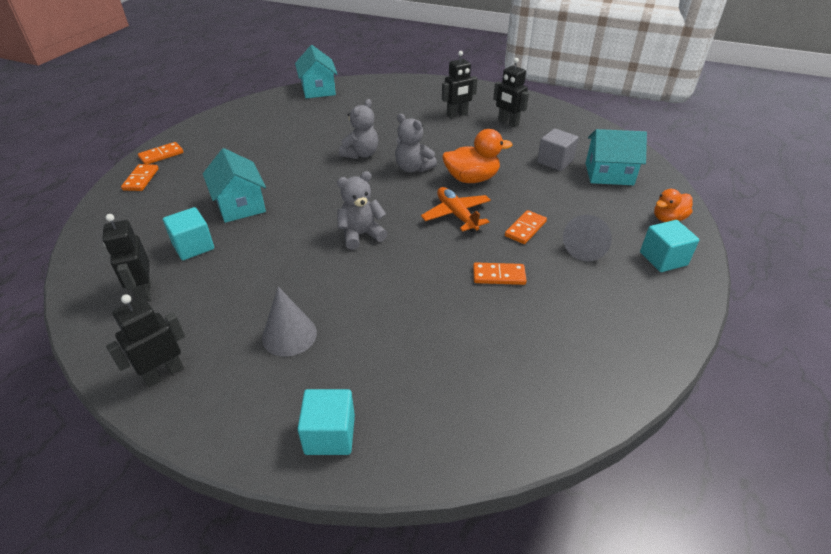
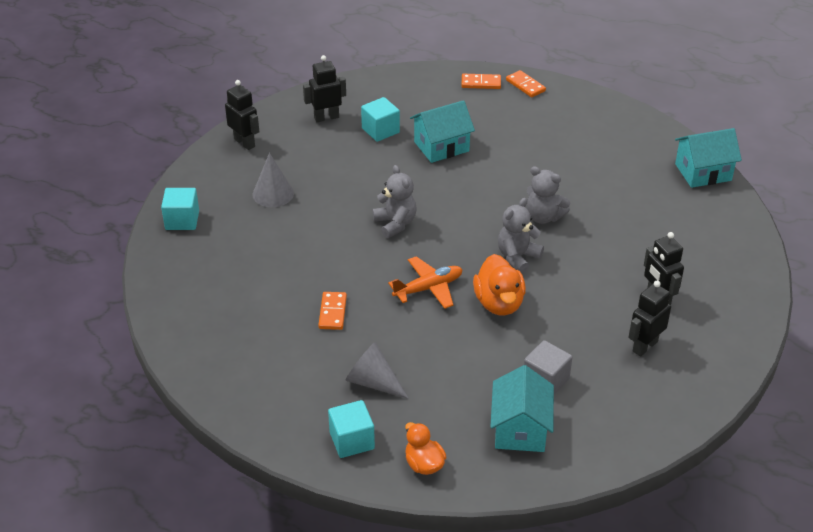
camera: 90 degrees right, 0 degrees up
(525, 229) = (404, 338): orange domino -> none

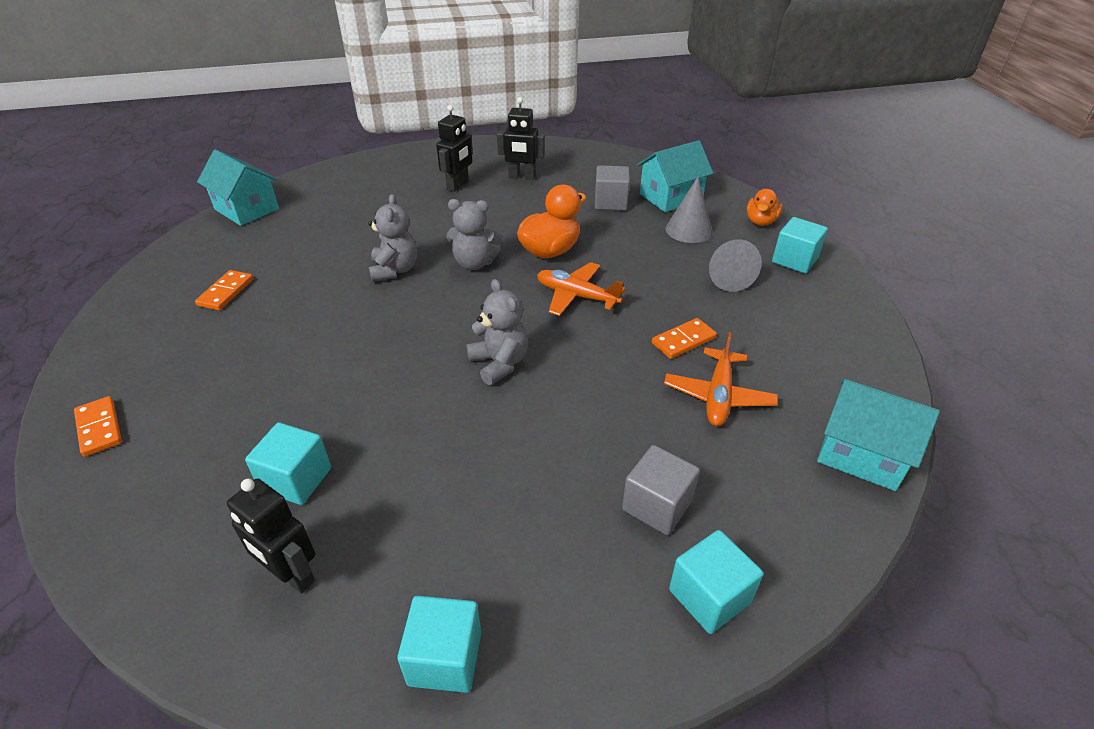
camera: 125 degrees left, 0 degrees up
(238, 231) = (657, 505): none -> grey cube
(244, 143) = (445, 658): black robot -> turquoise cube
(273, 194) = (546, 518): grey cone -> grey cone (689, 230)
(274, 297) = (718, 395): none -> orange plane
(395, 224) = (499, 363): grey teddy bear -> grey teddy bear turned 120 degrees clockwise
(441, 146) = (303, 396): turquoise house -> turquoise house (861, 453)
(525, 85) = (95, 380): orange domino -> orange domino (226, 292)

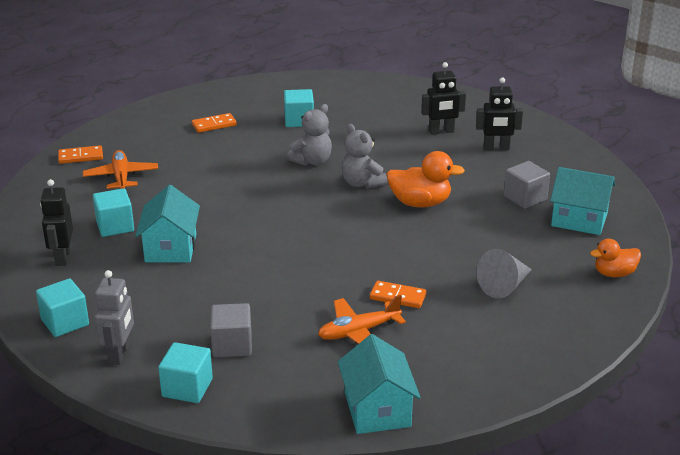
camera: 50 degrees right, 10 degrees down
(99, 428) = (80, 157): orange domino -> orange domino turned 60 degrees clockwise
(247, 209) = (294, 83): turquoise house -> turquoise house (171, 248)
(499, 363) = (278, 240): grey teddy bear -> none
(522, 177) = (496, 148): black robot -> black robot turned 60 degrees counterclockwise
(577, 296) = (384, 236): orange plane -> orange plane (121, 177)
(578, 631) = (119, 354): none -> grey robot
(689, 230) = (543, 246): grey cone -> none
(794, 260) = (580, 309): turquoise cube -> turquoise cube (299, 120)

